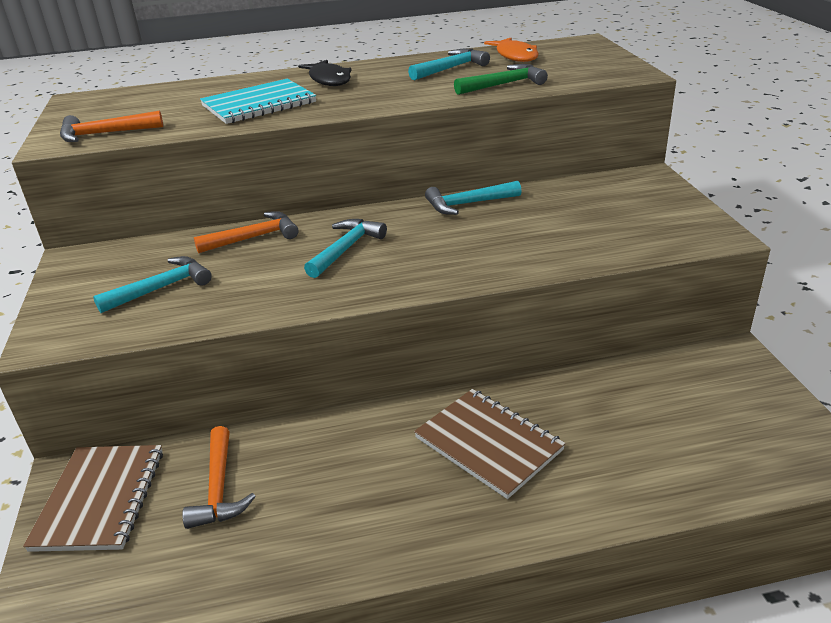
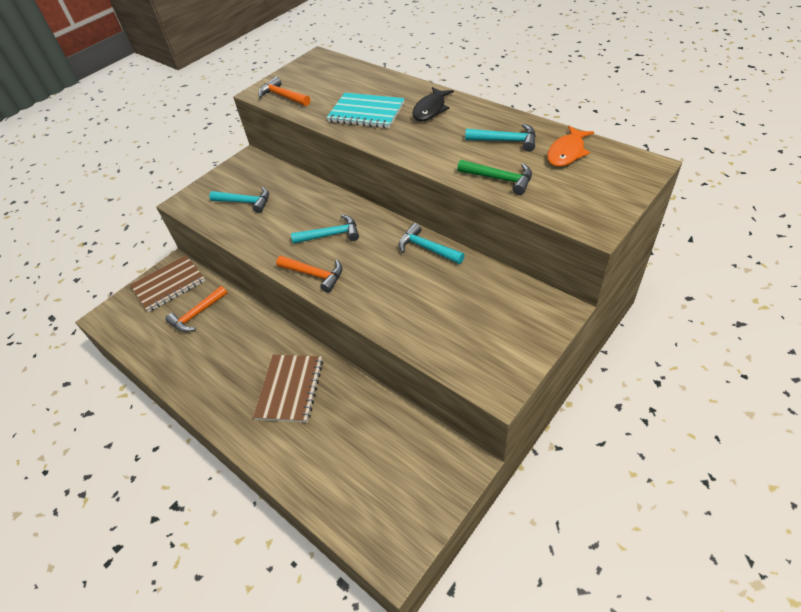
camera: 55 degrees right, 15 degrees up
(254, 238) = (313, 196): orange hammer -> orange hammer (314, 275)

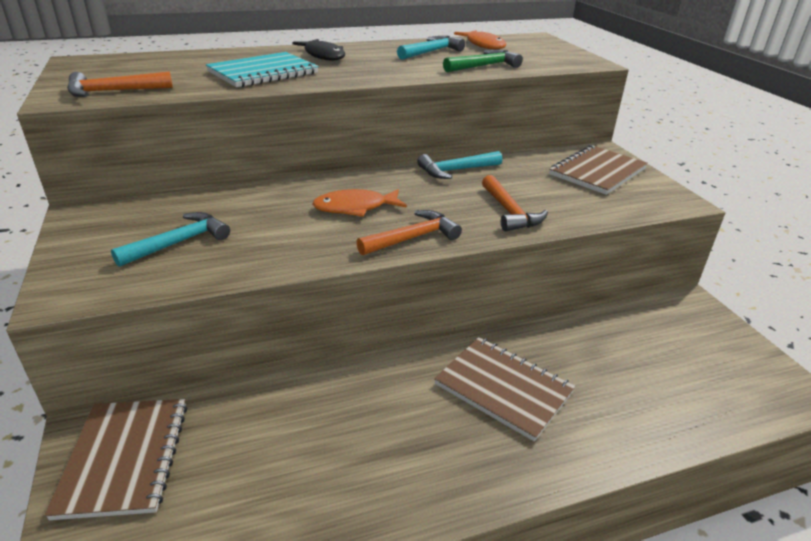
camera: 65 degrees left, 15 degrees down
(197, 314) = (250, 441): orange hammer -> orange hammer (509, 212)
(331, 235) = (355, 208): turquoise hammer -> orange fish
(507, 321) = (597, 172): none -> brown notebook

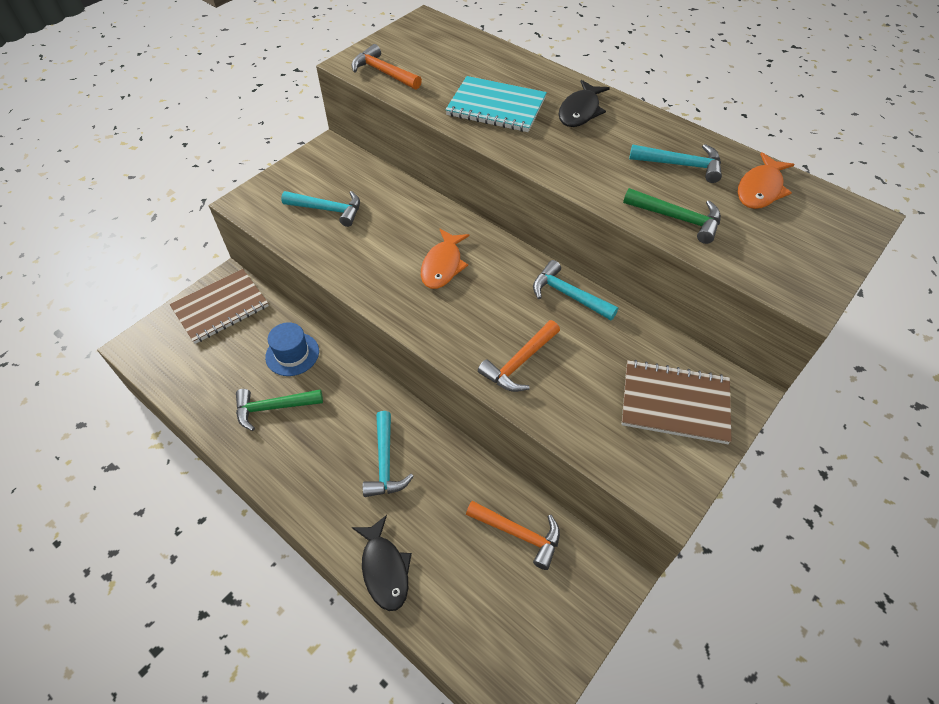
camera: 60 degrees right, 20 degrees up
(287, 411) = (292, 354): none -> blue hat
(353, 459) = (273, 408): none -> green hammer
(355, 208) = (443, 265): orange fish -> orange fish turned 120 degrees counterclockwise
(412, 238) = (424, 320): orange hammer -> orange hammer (519, 534)
(503, 388) = (385, 462): brown notebook -> turquoise hammer
(636, 437) = (385, 569): none -> black fish

